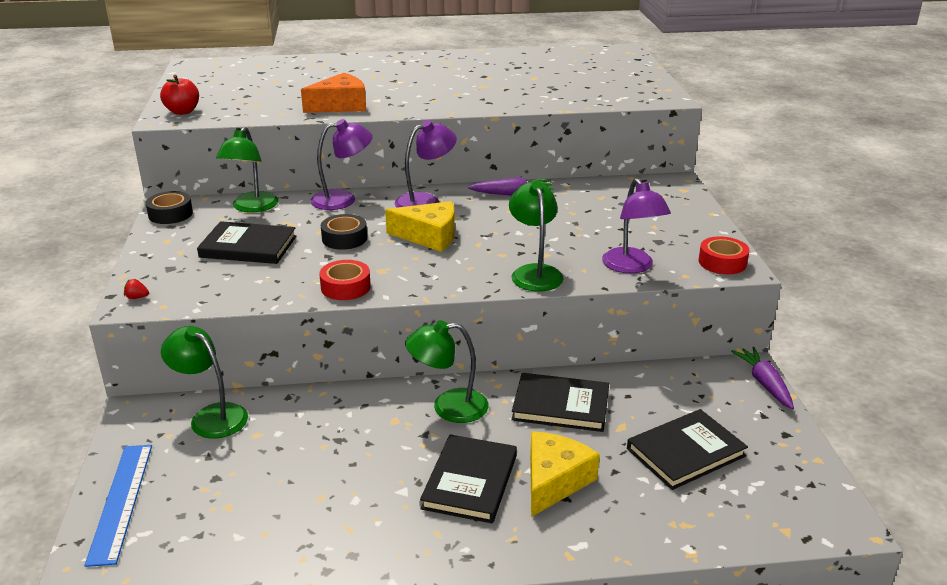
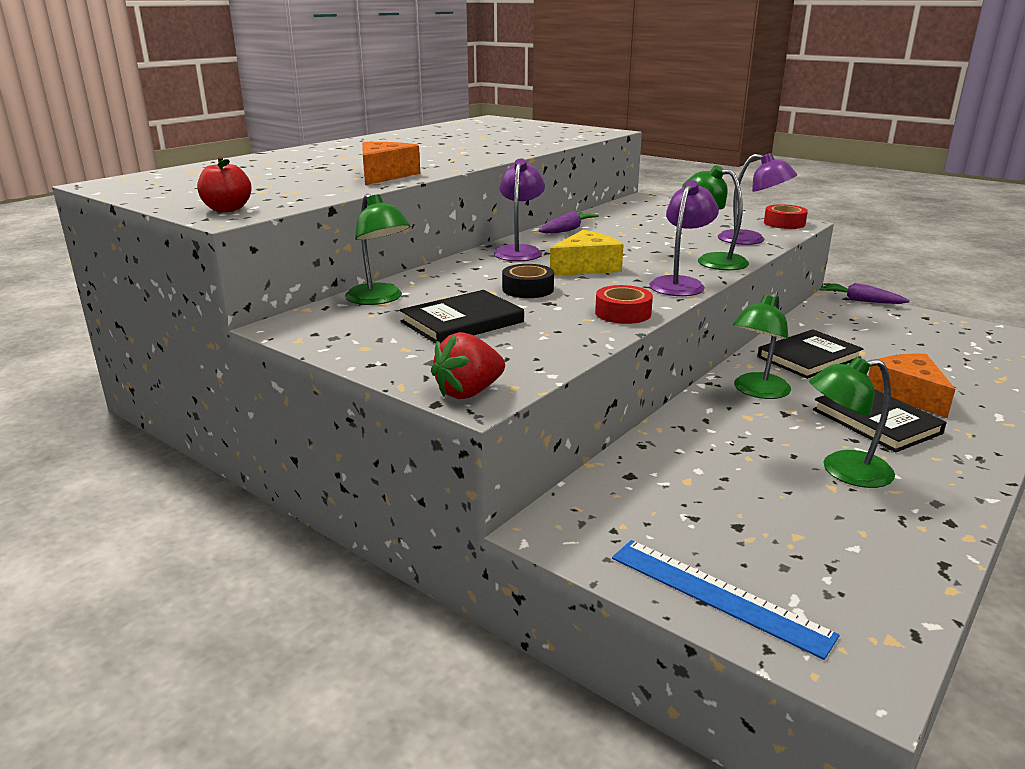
camera: 45 degrees left, 5 degrees down
(137, 297) = (468, 392): red strawberry -> red strawberry, size x2.31
(170, 214) = (305, 330): black tape -> none
(211, 416) = (620, 491): green lamp -> green lamp (843, 471)
(343, 199) = (448, 269): purple lamp -> purple lamp (680, 284)
(554, 481) = (907, 394): yellow cheese -> orange cheese
(685, 452) = (916, 347): black book -> none

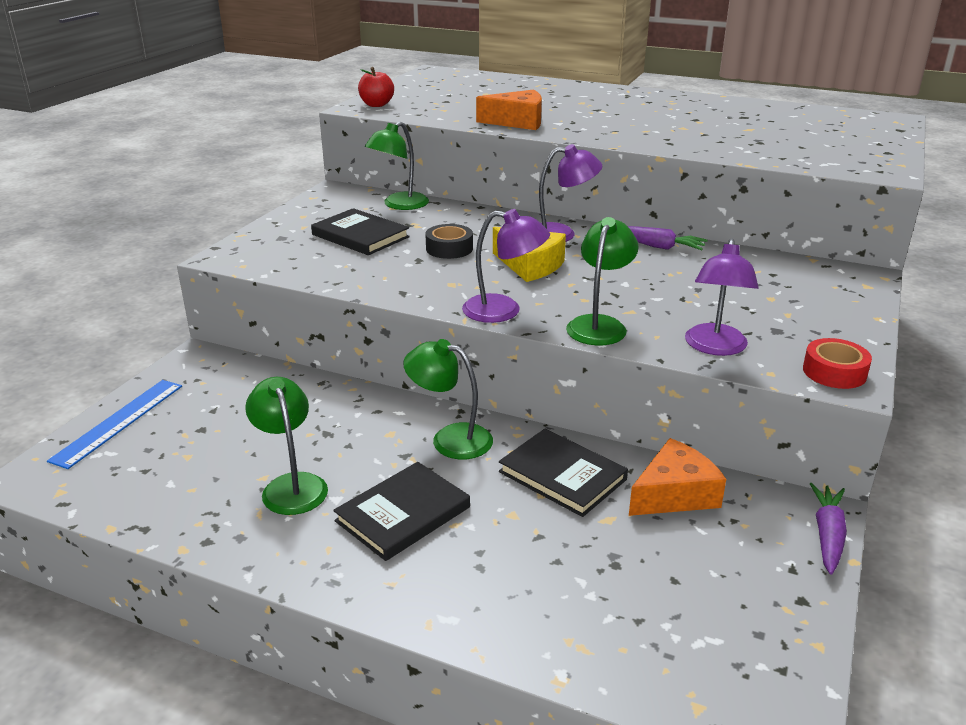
camera: 75 degrees right, 5 degrees up
(468, 392) = (231, 254): red strawberry -> none
(623, 313) = (404, 290): red tape -> none
(907, 394) = (484, 546): orange cheese -> orange cheese (674, 494)

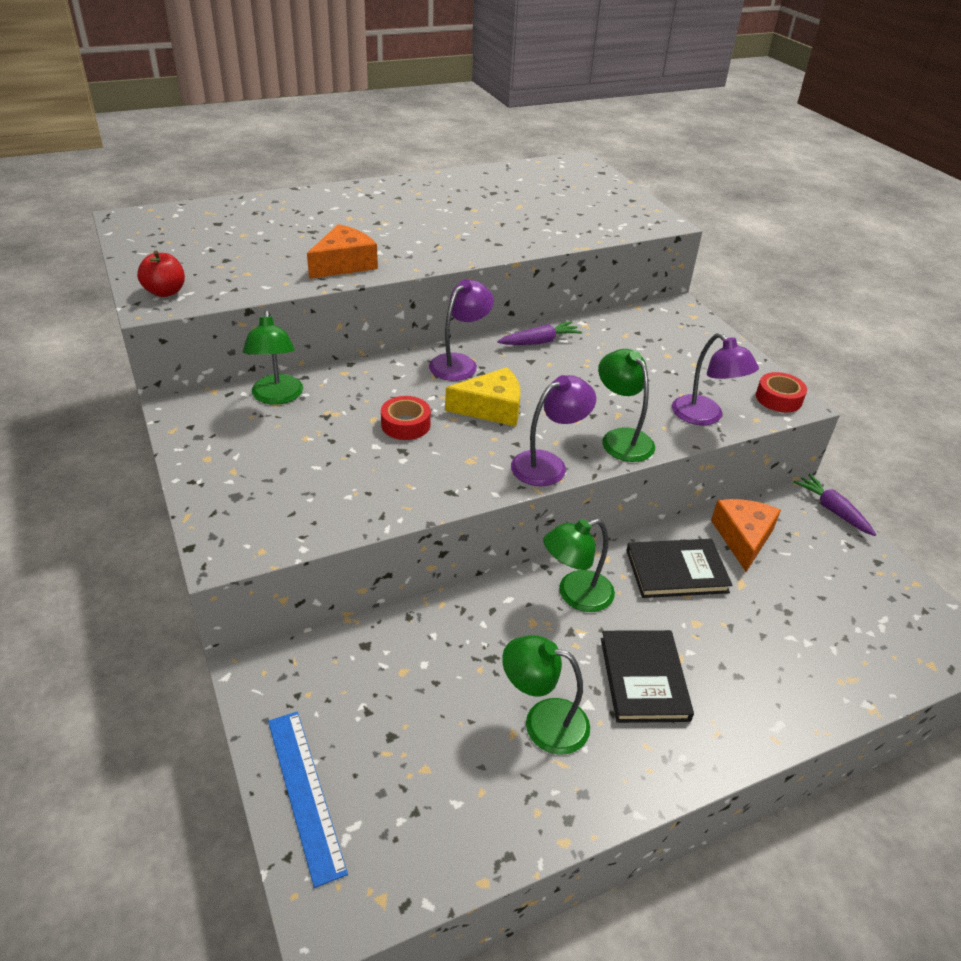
camera: 50 degrees left, 10 degrees up
(360, 236) = (307, 452): black book -> none
(449, 248) = (405, 424): black tape -> red tape

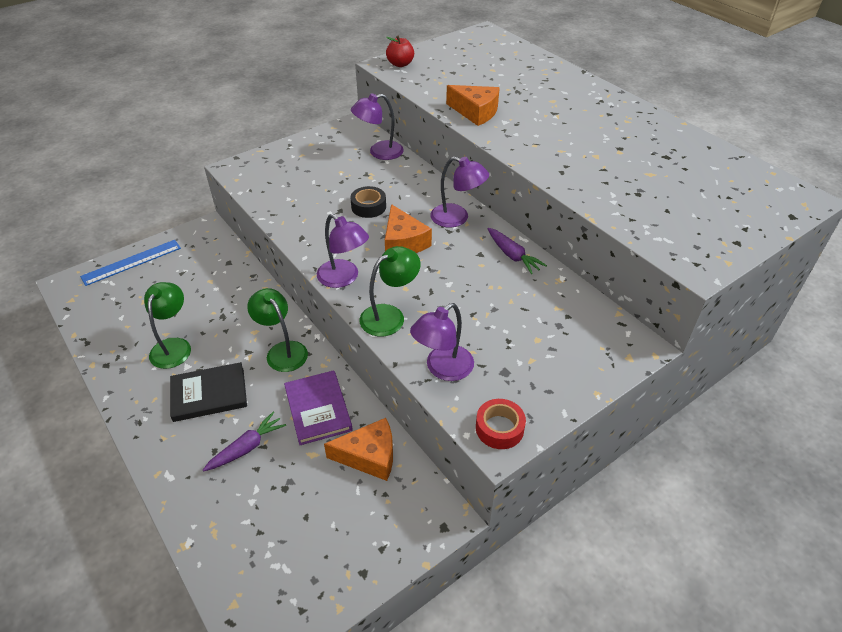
camera: 80 degrees right, 5 degrees up
(277, 397) = (379, 152): green lamp -> purple lamp
(405, 424) = (368, 207): red tape -> black tape
(491, 408) = (403, 242): yellow cheese -> orange cheese
(676, 571) = (318, 409): black book -> purple book
(832, 510) = (431, 536): purple carrot -> purple carrot (246, 447)

